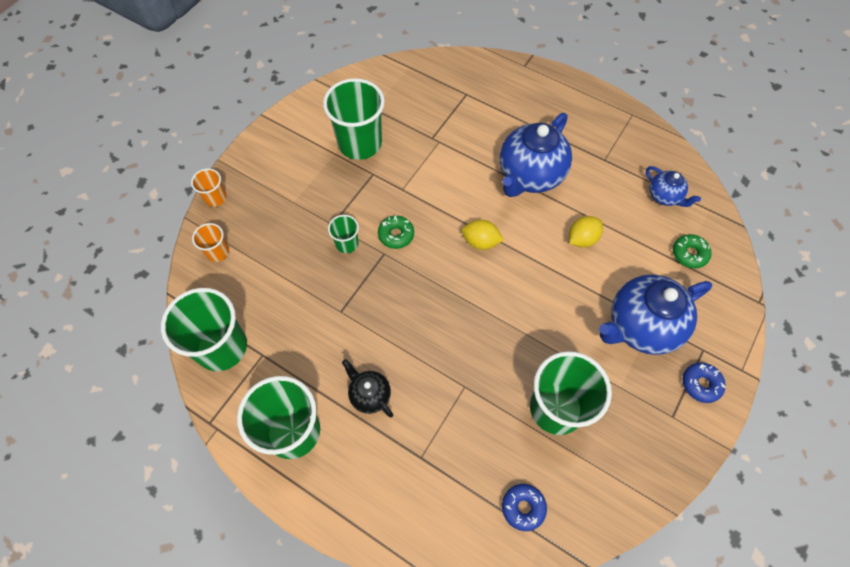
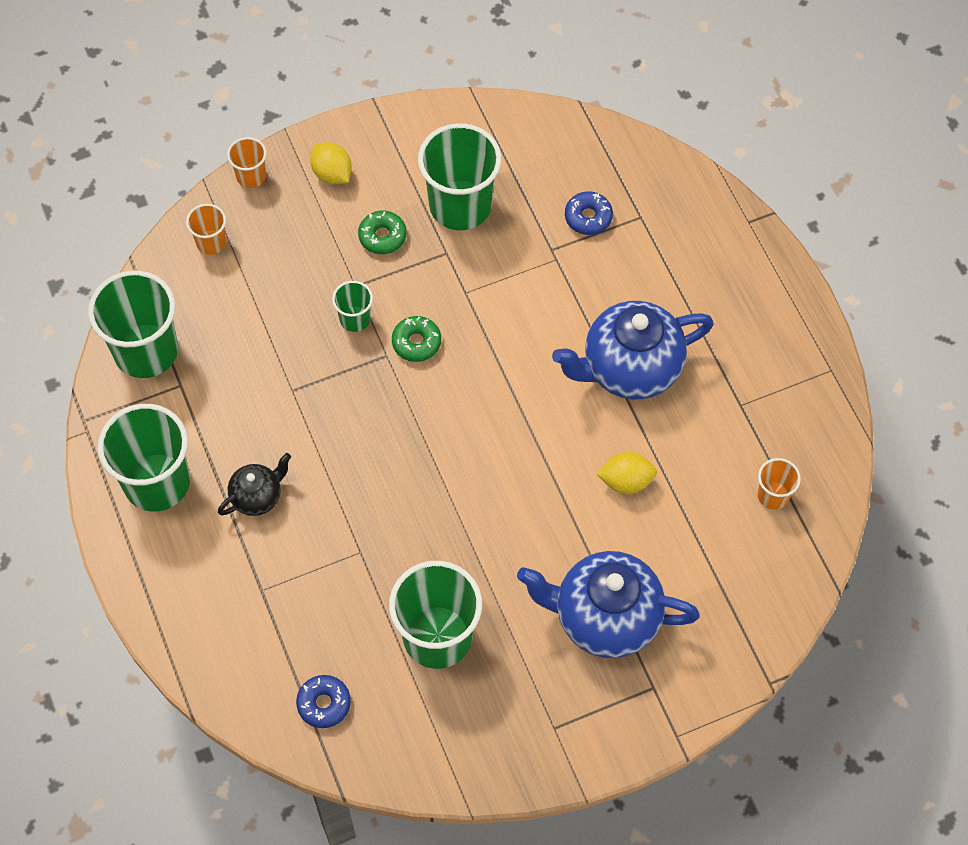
camera: 35 degrees right, 0 degrees up
(369, 395) = (257, 497): black teapot -> black teapot turned 60 degrees clockwise
(480, 242) = (505, 410): yellow lemon -> yellow lemon (332, 174)
(664, 196) = (773, 495): blue teapot -> orange cup
(689, 254) = (739, 578): green donut -> green donut (382, 236)
(701, 384) = (616, 718): blue donut -> blue donut (588, 217)

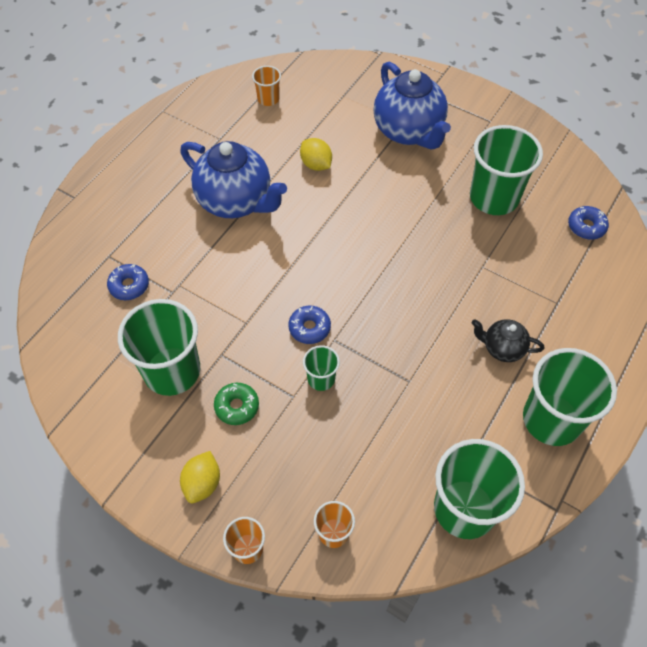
camera: 125 degrees left, 5 degrees down
(416, 342) = (309, 328): green donut -> blue donut

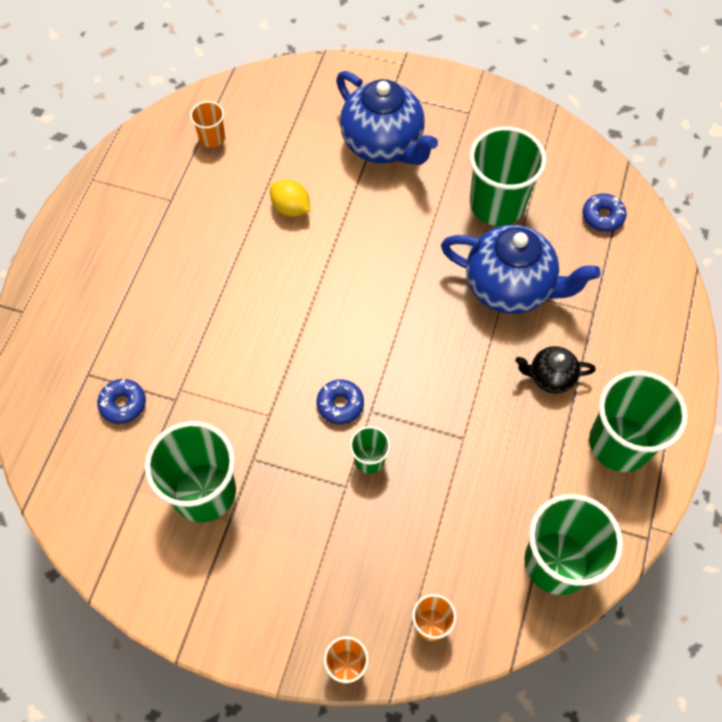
camera: 15 degrees left, 5 degrees up
(202, 483) = (277, 609): yellow lemon -> none
(236, 201) = (213, 274): blue teapot -> blue teapot (510, 287)
(237, 406) = (288, 514): green donut -> none

